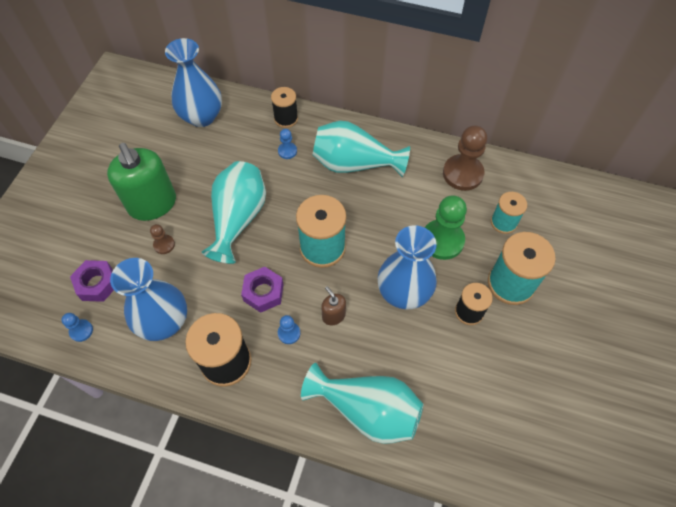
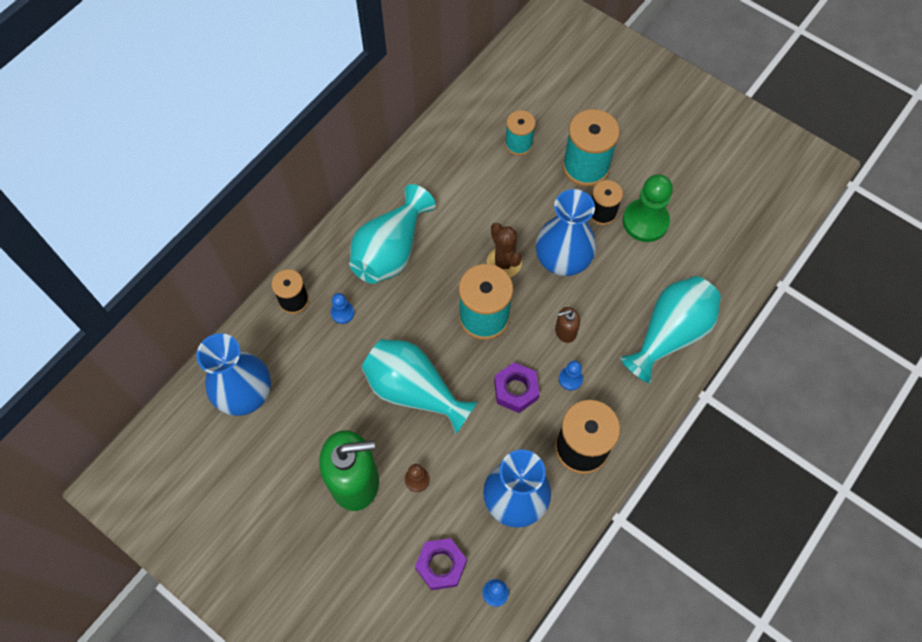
camera: 70 degrees left, 5 degrees up
(380, 247) = (504, 263): none -> brown cactus
(442, 240) = (518, 204): green pawn -> green pawn (645, 221)
(462, 174) = (447, 155): brown pawn -> none

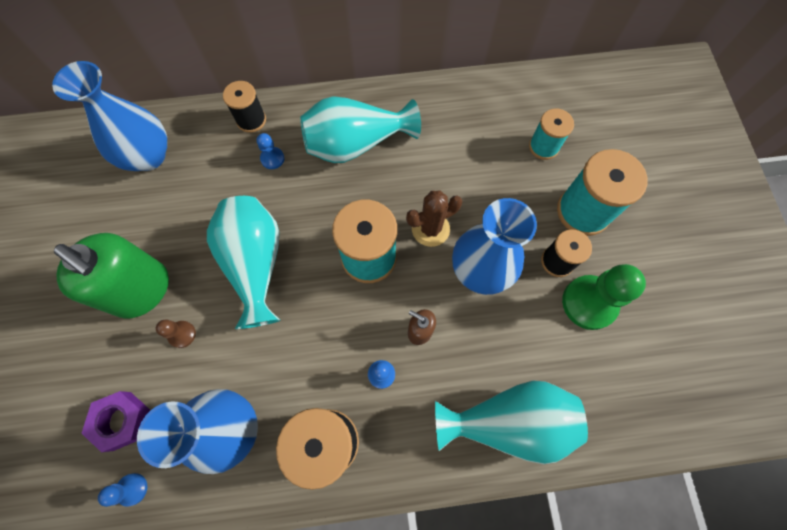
camera: 45 degrees right, 5 degrees up
(504, 263) = (430, 229): brown cactus -> brown cactus turned 45 degrees clockwise
(516, 390) = (329, 339): purple nut -> none

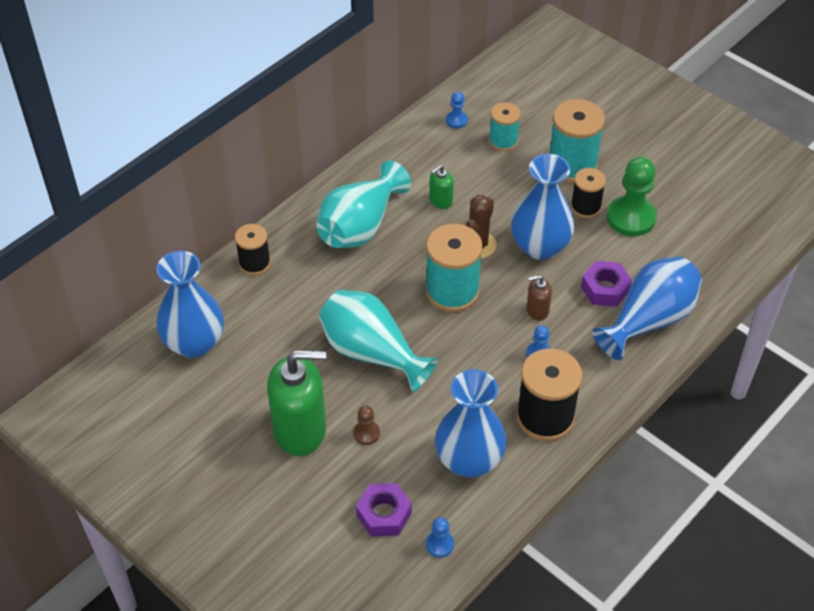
camera: 40 degrees left, 20 degrees down
(272, 159) = (304, 278): blue pawn -> blue pawn (456, 120)
(439, 166) = (440, 201): none -> green soap dispenser
(498, 357) = (605, 289): none -> purple nut
(508, 421) = (648, 320): turquoise vase -> blue vase

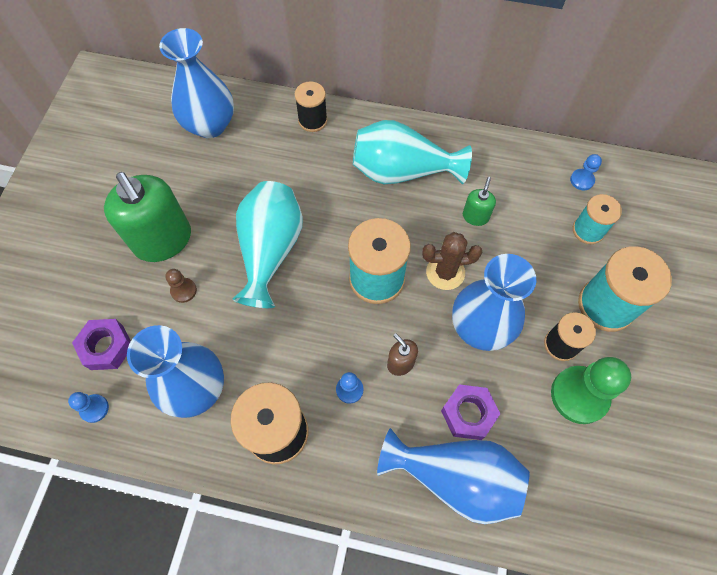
camera: 60 degrees right, 15 degrees up
(440, 201) = (475, 216): green soap dispenser -> green soap dispenser turned 90 degrees clockwise

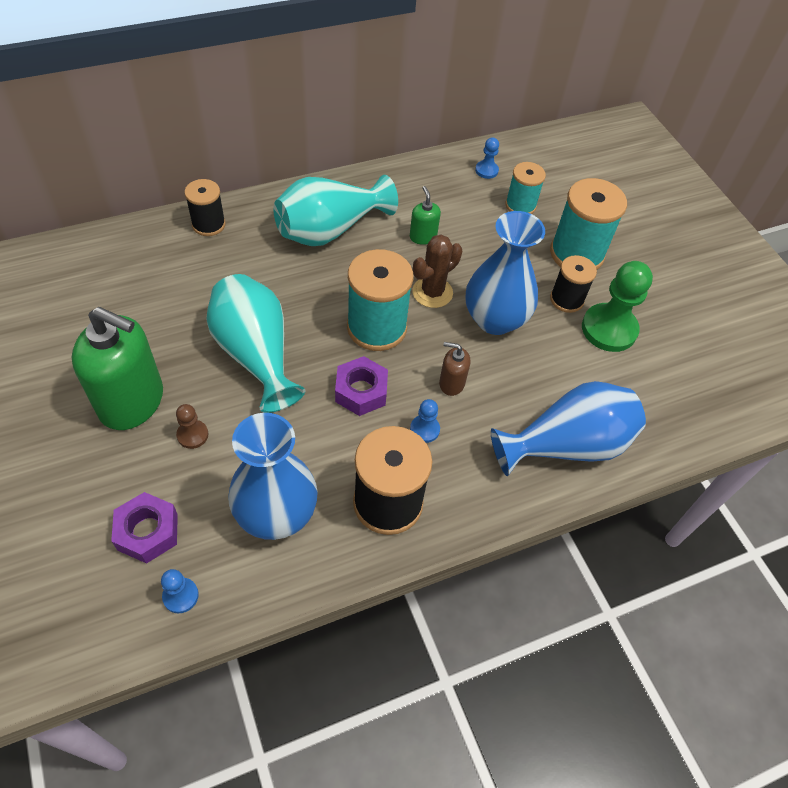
camera: 40 degrees left, 10 degrees down
(210, 125) = (100, 274): blue vase -> none
(468, 414) = (538, 391): purple nut -> purple nut (361, 391)

